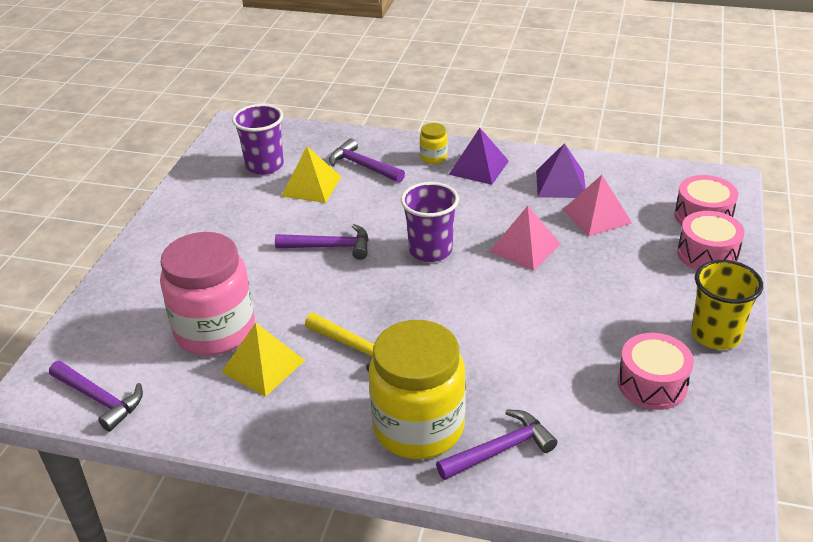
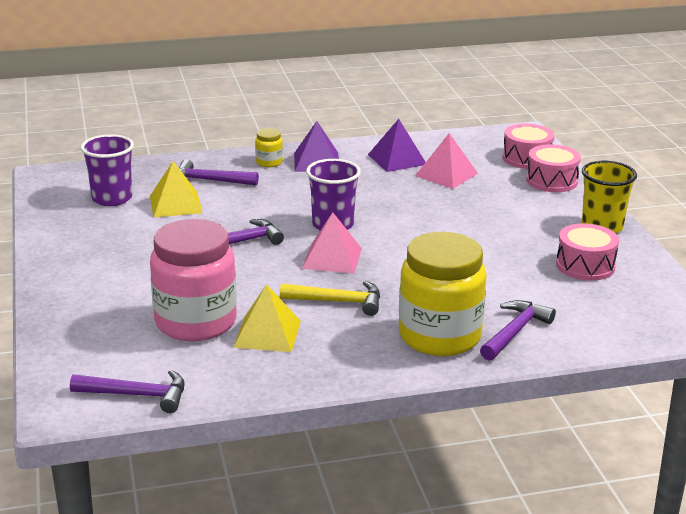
camera: 30 degrees left, 10 degrees down
(525, 247) = (409, 206): pink pyramid -> pink pyramid (332, 258)

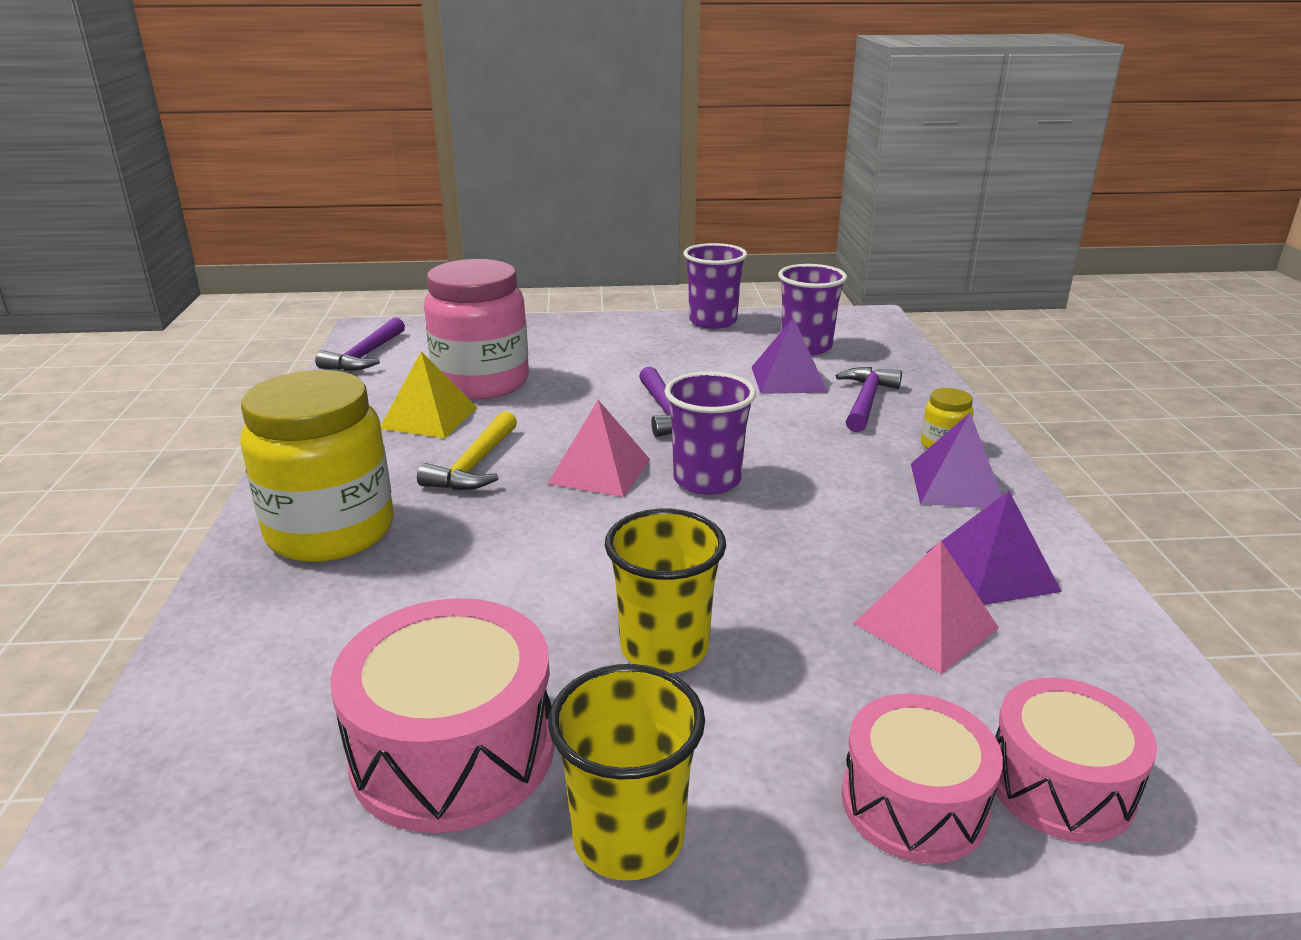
camera: 100 degrees right, 0 degrees up
(51, 235) = (713, 321): none -> purple cup
(175, 204) = (788, 379): yellow pyramid -> purple pyramid
(494, 227) = (664, 648): none -> yellow cup
(515, 332) = (287, 603): purple hammer -> none
(585, 265) = (453, 750): pink drum -> pink drum, size x1.51

